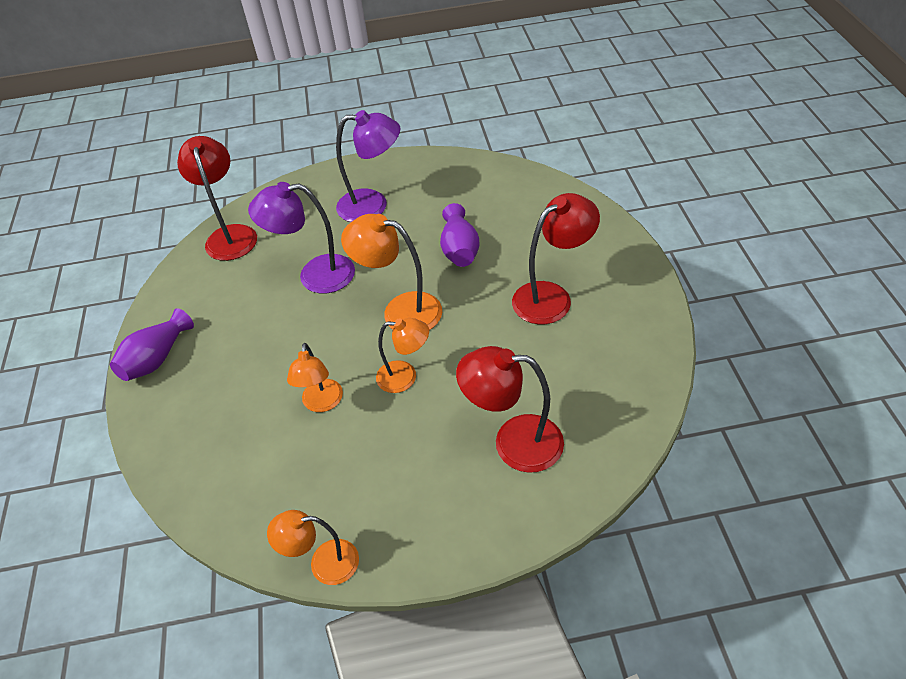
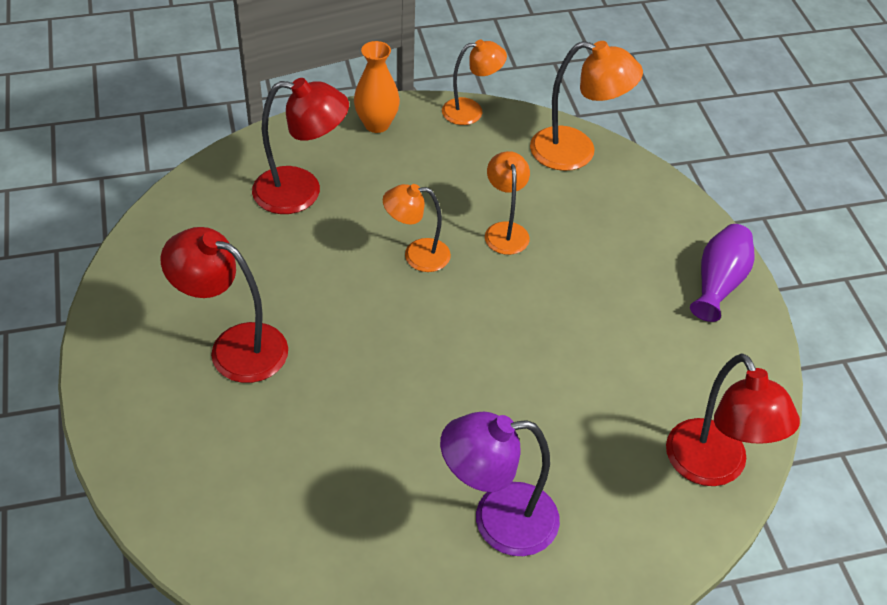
camera: 170 degrees right, 0 degrees up
(315, 275) = (558, 390): purple lamp -> none
(400, 311) = (431, 334): orange lamp -> orange lamp (576, 152)
(436, 539) = (377, 124): none -> orange vase
(459, 249) = (354, 426): purple vase -> none
(551, 297) = (234, 347): red lamp -> red lamp turned 60 degrees clockwise

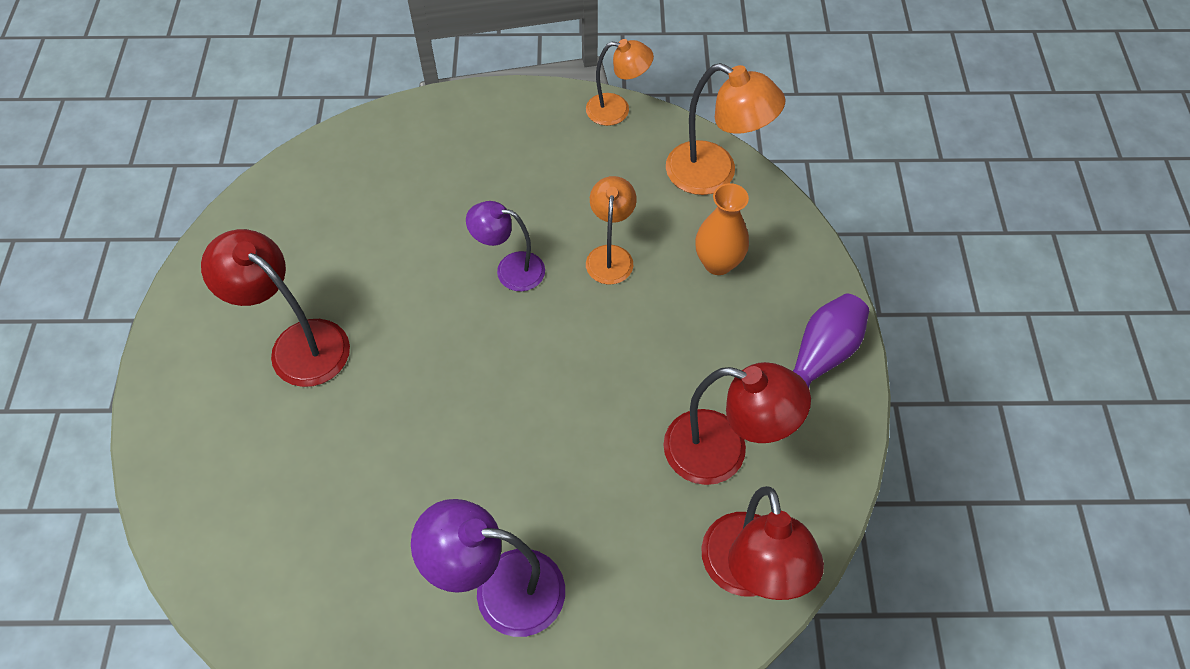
camera: 15 degrees right, 10 degrees up
(301, 192) = (415, 179): red lamp -> red lamp (722, 452)
(377, 124) = (514, 112): orange vase -> orange vase (718, 263)
(417, 255) = (510, 269): orange lamp -> purple lamp

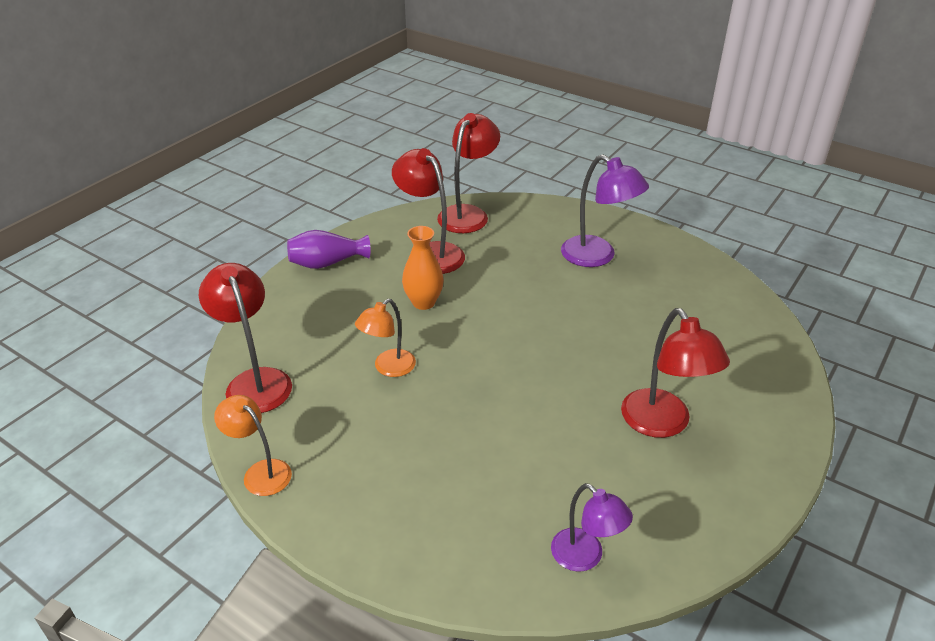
camera: 145 degrees left, 20 degrees down
(510, 269) = (467, 395): purple lamp -> purple lamp (585, 557)
(714, 174) = (255, 381): orange lamp -> red lamp
(718, 263) = (325, 329): orange vase -> orange vase (423, 302)

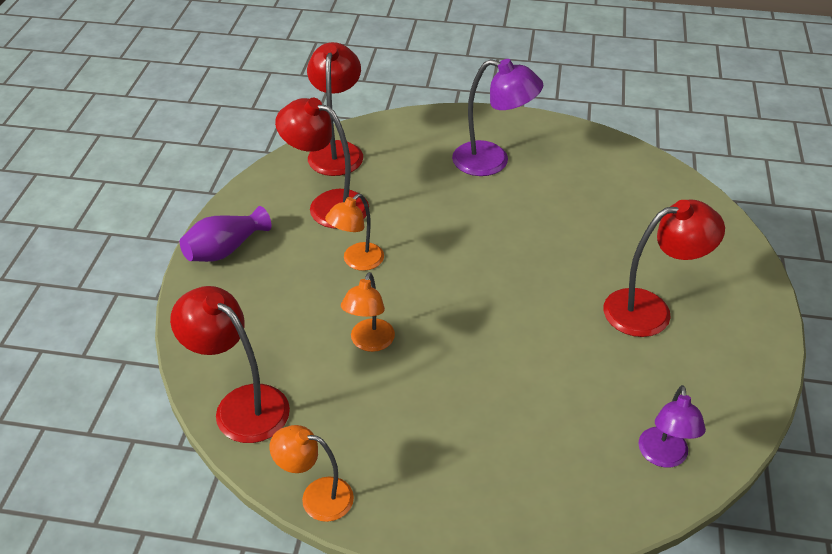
camera: 25 degrees left, 5 degrees up
(423, 302) = (357, 261): orange vase -> orange lamp
(585, 557) = (663, 457): purple lamp -> purple lamp turned 75 degrees clockwise
(662, 424) = (650, 310): red lamp -> red lamp turned 60 degrees counterclockwise

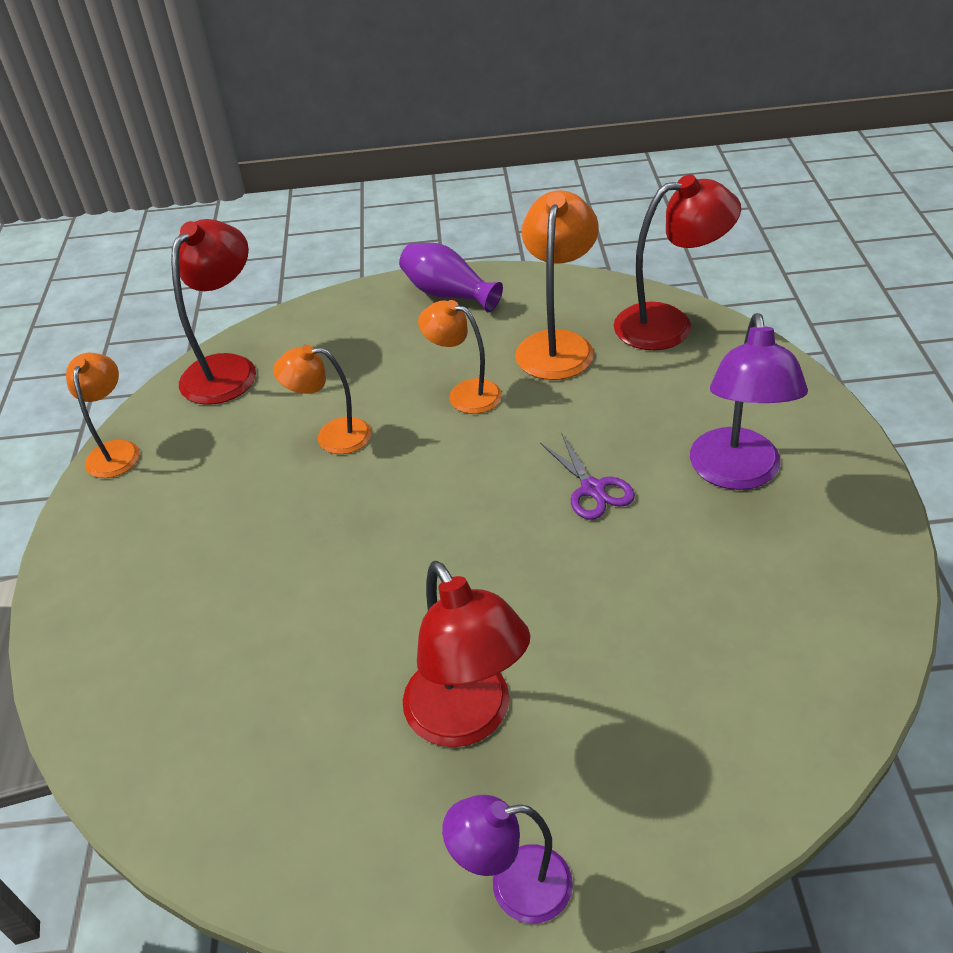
camera: 80 degrees right, 0 degrees up
(327, 205) = (557, 344): red lamp -> orange lamp
(482, 221) = (592, 489): none -> purple scissors
(663, 457) = (179, 763): purple lamp -> purple lamp (514, 886)

